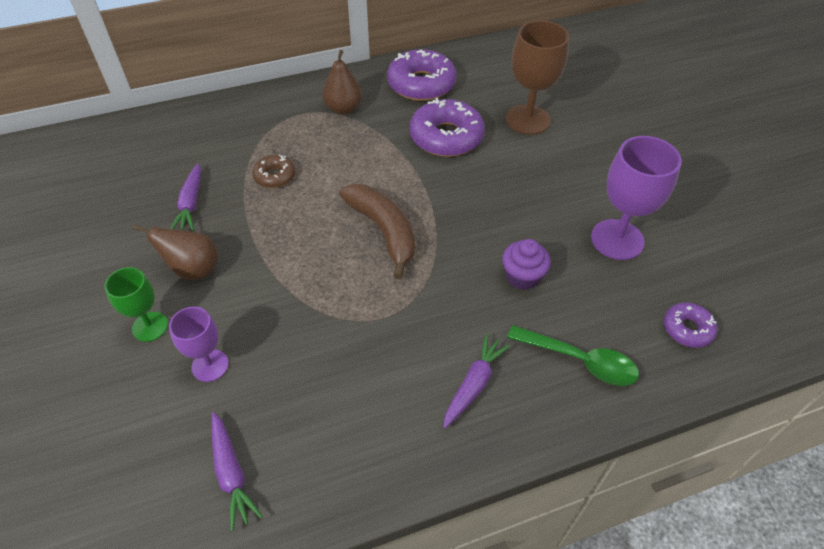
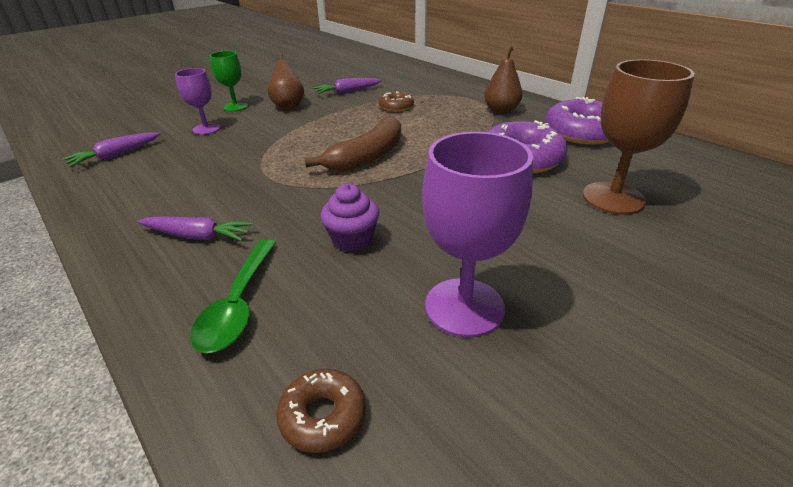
camera: 70 degrees right, 15 degrees down
(687, 329) = (323, 416): purple donut -> brown donut

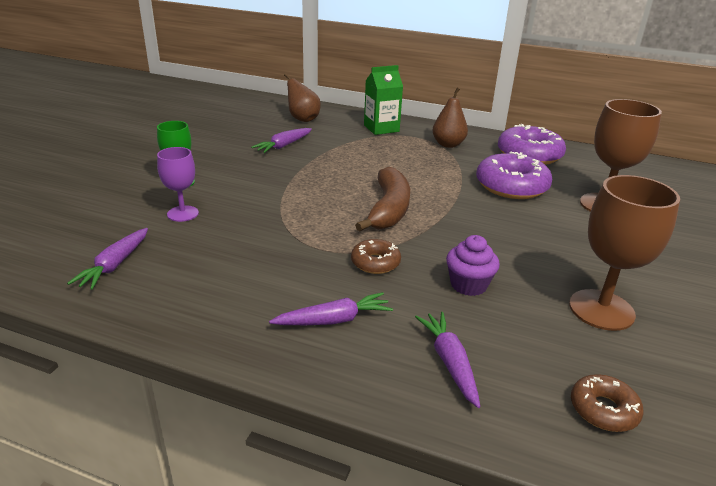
camera: 30 degrees left, 5 degrees down
(238, 305) = (449, 362): green spoon -> purple carrot
(288, 106) = (240, 171): brown pear -> brown pear (302, 119)
(396, 107) = (352, 155): brown donut -> brown donut (375, 263)
(452, 89) = (381, 128): none -> green carton
(464, 307) = (601, 310): purple goblet -> brown goblet

